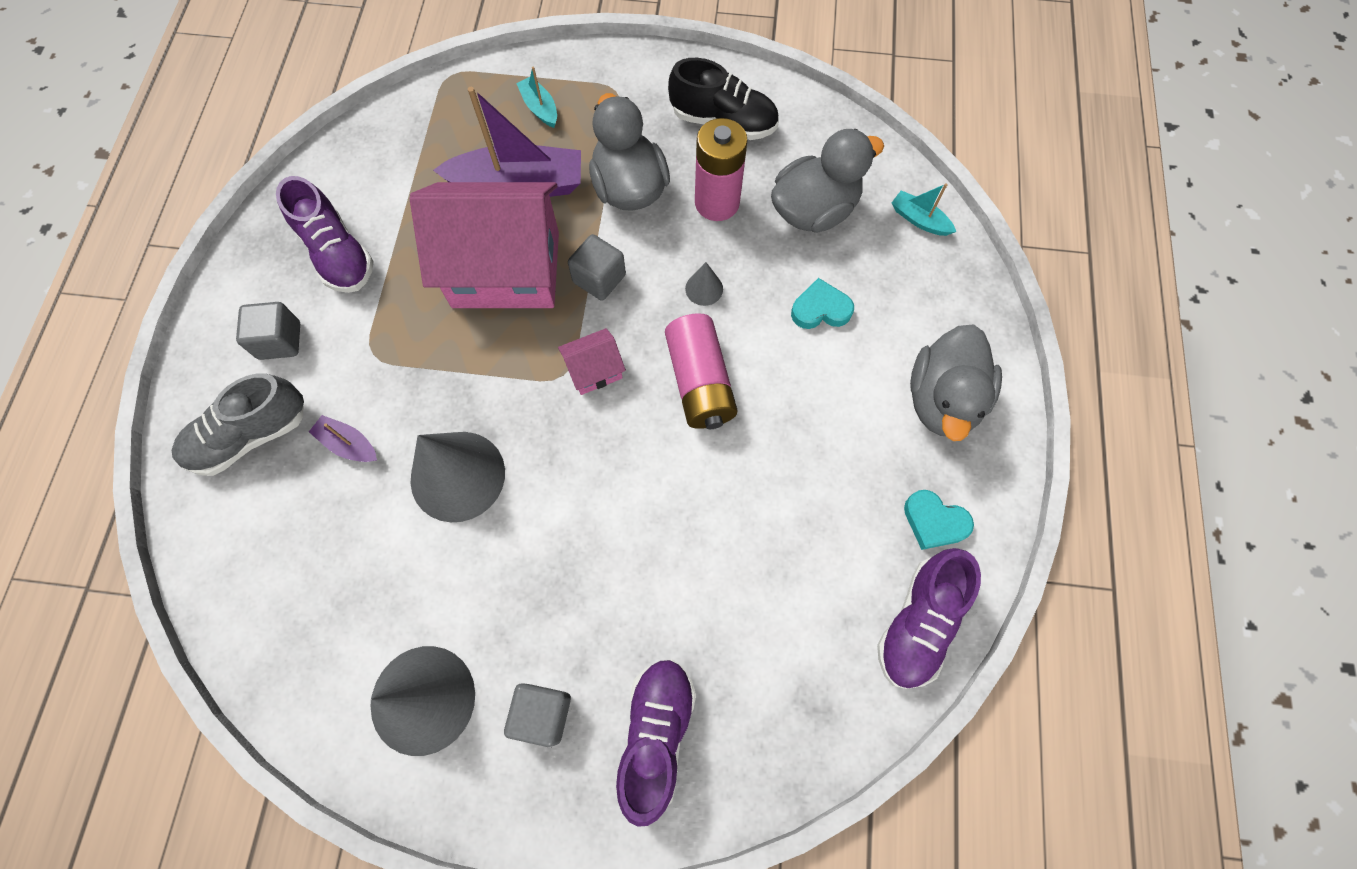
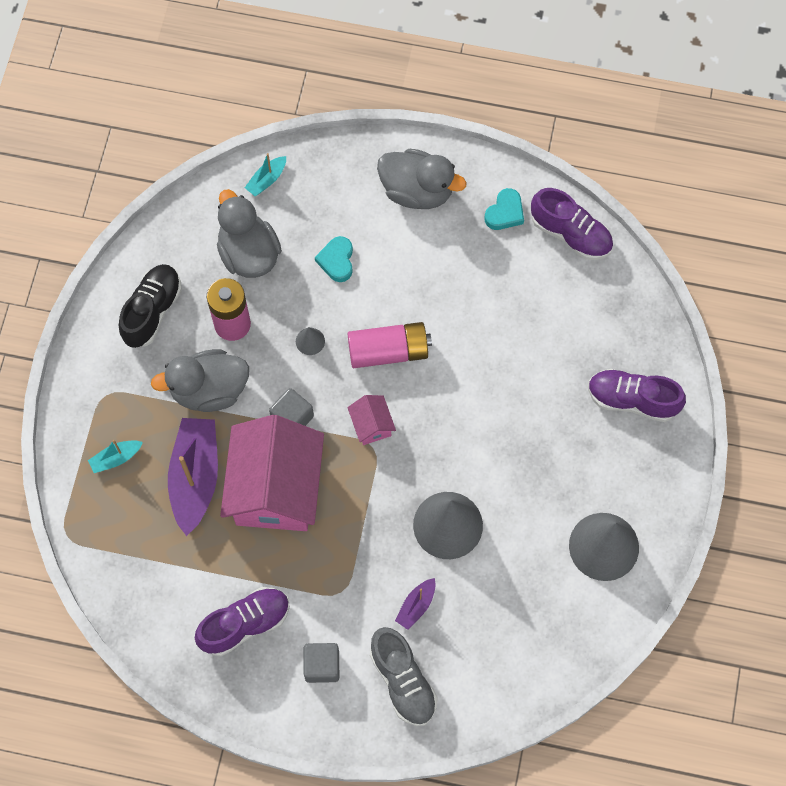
camera: 85 degrees left, 0 degrees up
(542, 714) = (616, 469): grey cube -> none

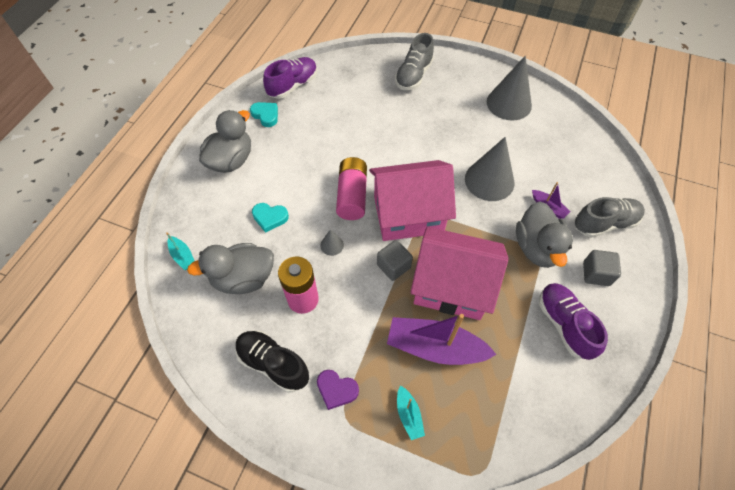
camera: 80 degrees left, 10 degrees down
(133, 381) = (336, 390): none -> purple heart
(209, 390) = (358, 325): grey duck -> grey duck (537, 248)
(371, 425) = (408, 214): pink house -> pink house, size x2.37
(632, 400) = (413, 75): purple shoe -> grey shoe

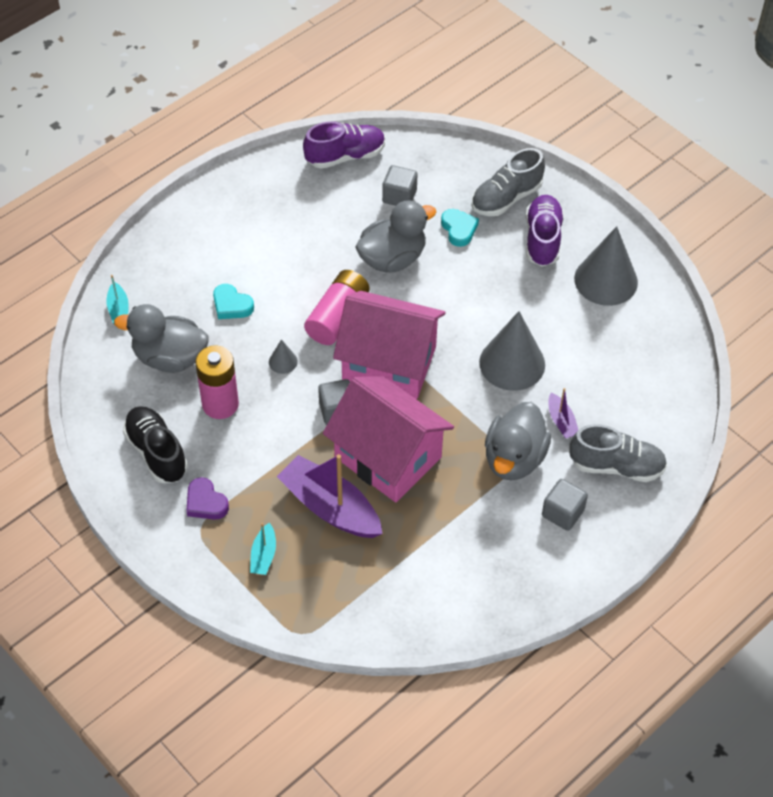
camera: 25 degrees right, 5 degrees down
(231, 160) = (223, 223): grey duck -> grey duck (392, 258)
(266, 115) = (291, 182): turquoise heart -> turquoise heart (459, 229)
(344, 98) = (399, 196): none -> grey cube
(564, 324) = (486, 546): purple shoe -> purple shoe (542, 239)

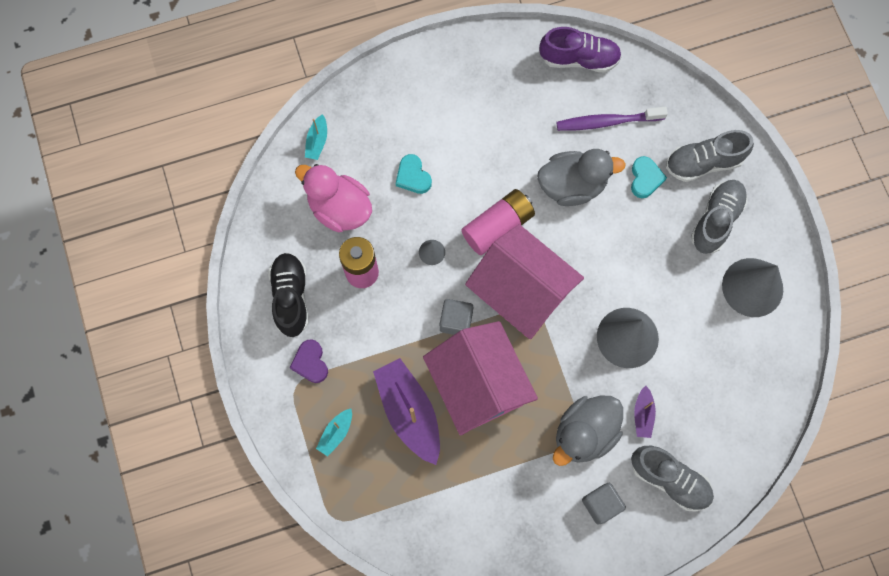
camera: 25 degrees right, 20 degrees up
(170, 358) = (339, 208): grey duck -> pink duck
(399, 196) = (608, 122): grey cube -> purple toothbrush
(542, 239) = (716, 220): purple shoe -> grey shoe

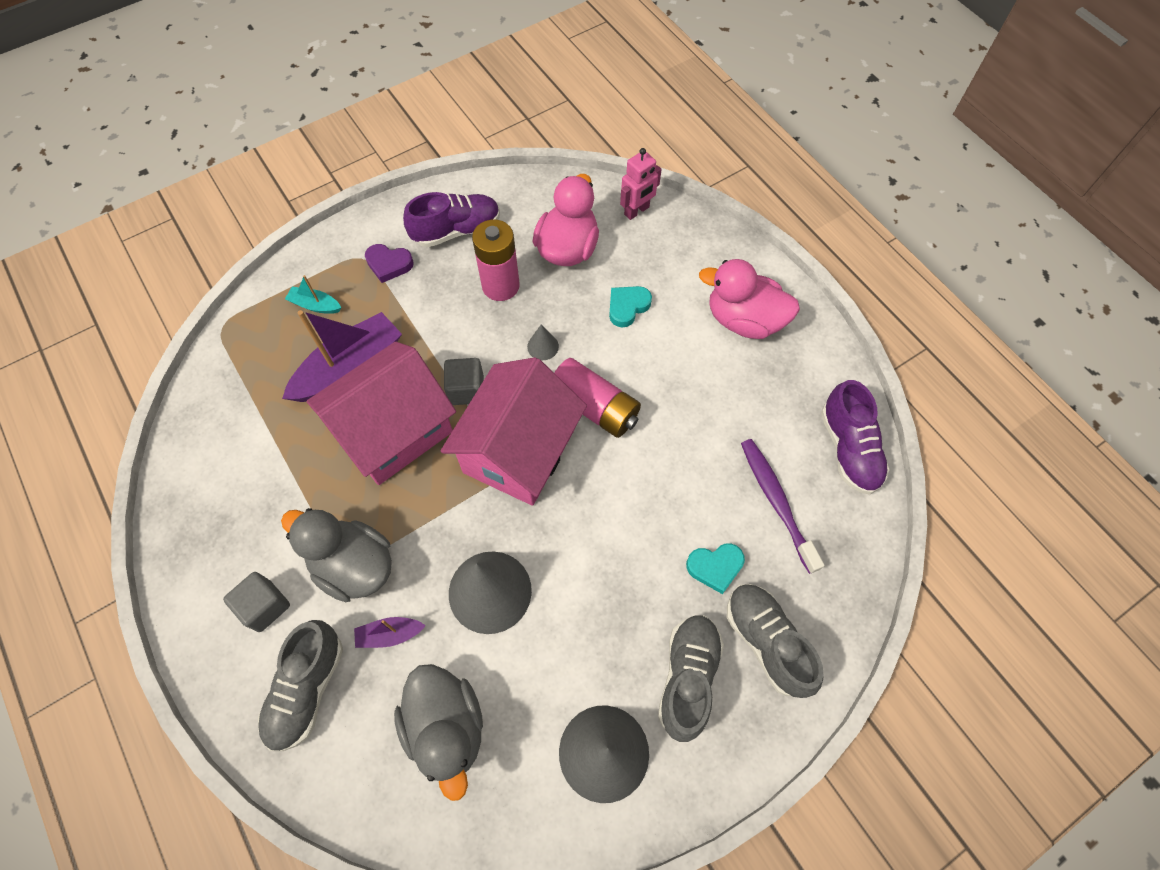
camera: 75 degrees right, 10 degrees down
(291, 297) = (457, 230): black shoe -> purple shoe
(310, 362) = (389, 264): purple heart -> purple heart turned 135 degrees counterclockwise
(317, 141) = (637, 211): turquoise boat -> pink robot
(451, 93) = (744, 320): none -> pink duck
(572, 185) = (674, 478): grey duck -> grey duck (446, 727)
(716, 220) = (688, 677): grey shoe -> grey shoe turned 90 degrees counterclockwise

